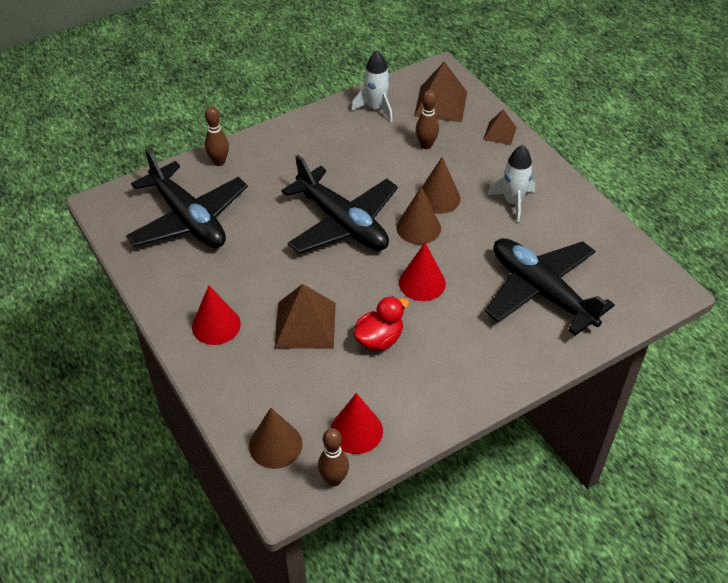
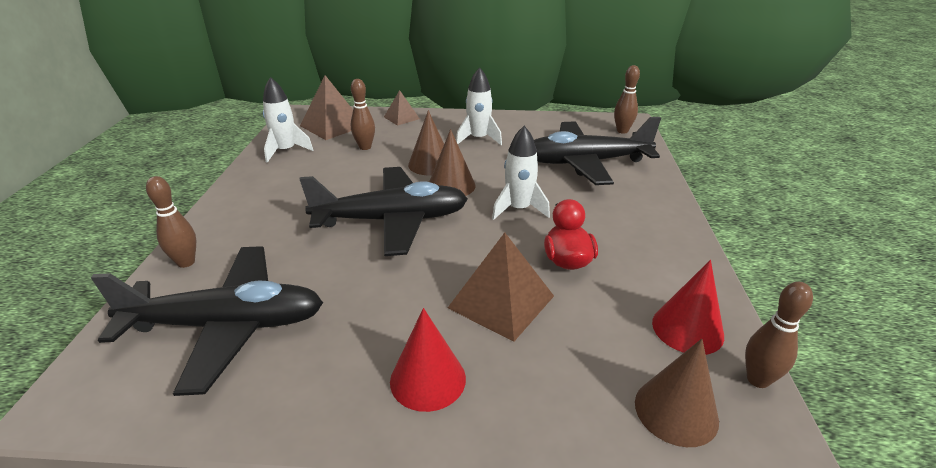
camera: 55 degrees left, 15 degrees down
(422, 283) = (518, 209): red cone -> white rocket
(641, 292) = (622, 131): none -> brown bowling pin

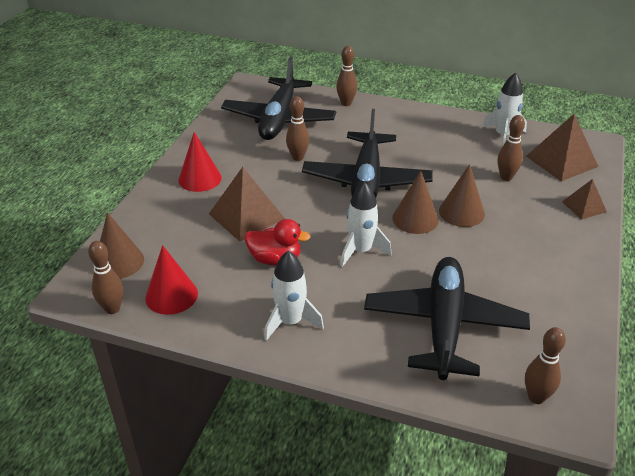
camera: 105 degrees right, 5 degrees up
(346, 283) = (298, 157): none -> brown bowling pin
(478, 139) = (520, 254): white rocket -> white rocket (290, 322)

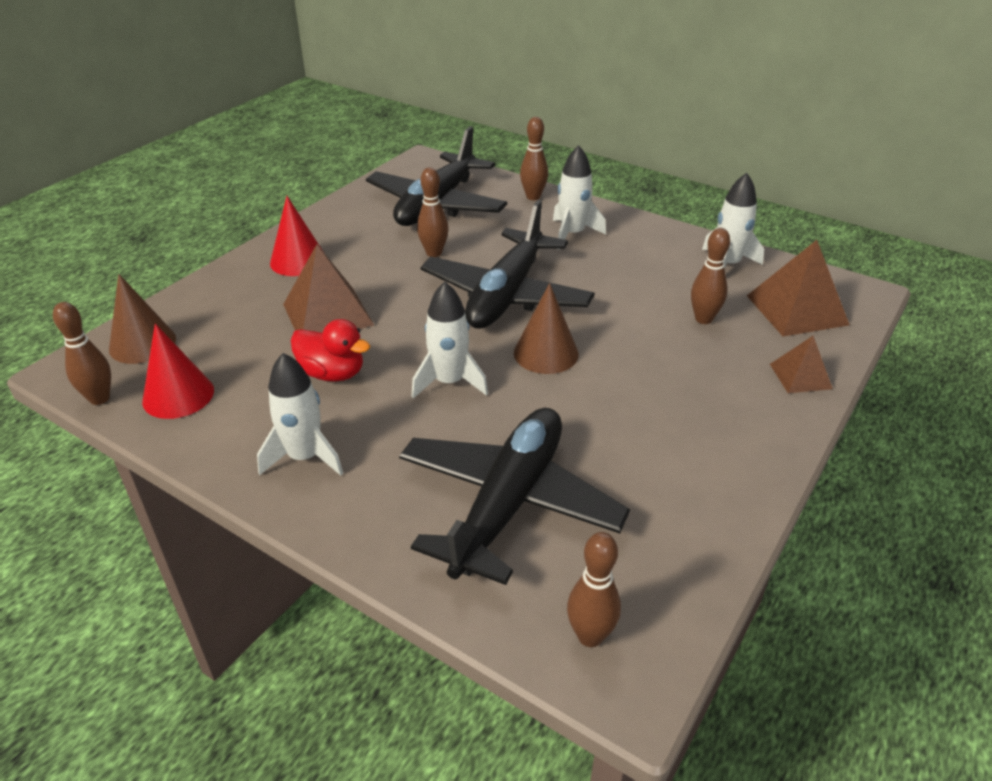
camera: 15 degrees right, 0 degrees up
(388, 128) = (572, 234): none -> white rocket
(461, 212) = (615, 355): brown cone -> none

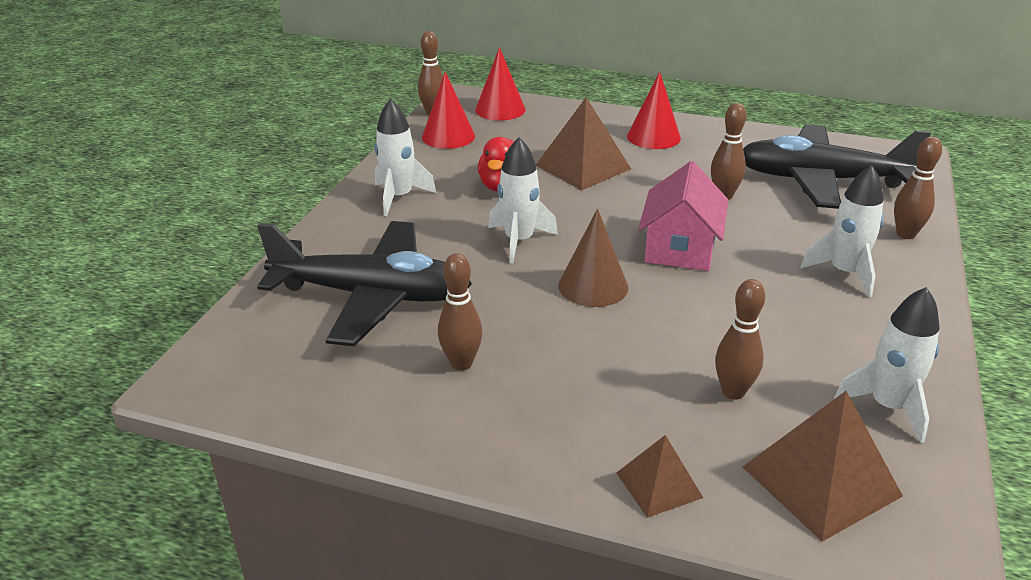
camera: 75 degrees right, 5 degrees down
(142, 343) = (500, 109): brown cone -> red cone
(506, 295) = (680, 248): black plane -> pink house
(590, 636) = (233, 356): brown bowling pin -> brown bowling pin (461, 363)

